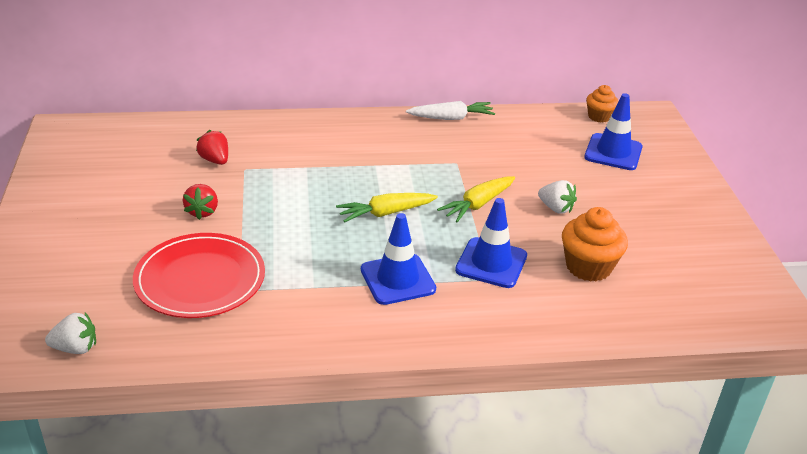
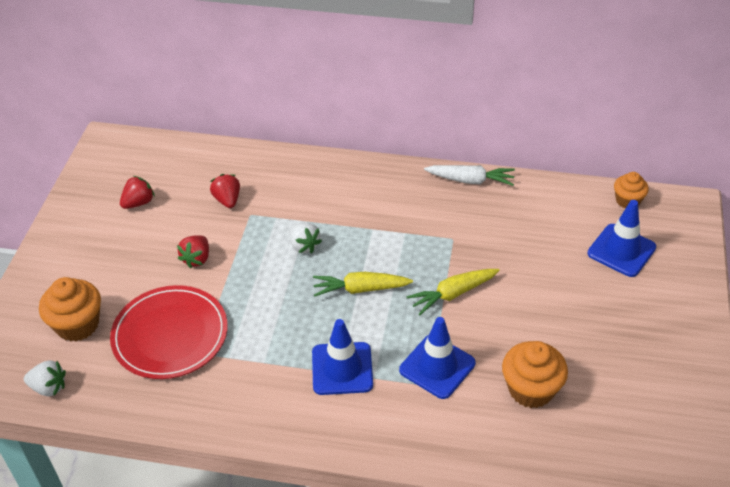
camera: 20 degrees right, 10 degrees up
(88, 286) = (77, 325): none -> orange cupcake
(117, 174) = (138, 203): none -> red strawberry
(556, 208) = (529, 312): white strawberry -> white strawberry (304, 246)

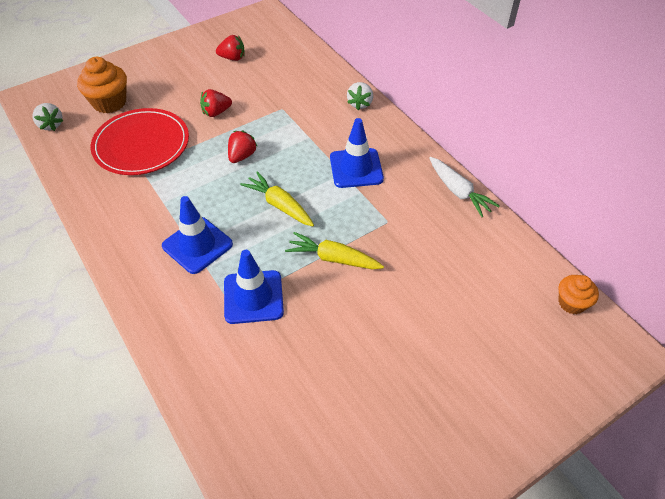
camera: 45 degrees right, 5 degrees up
(227, 200) = (281, 90): red strawberry -> red strawberry (242, 156)
(304, 246) = (285, 151): white strawberry -> white strawberry (360, 103)
(531, 389) = (291, 372): orange cupcake -> none
(621, 250) = (510, 336): blue traffic cone -> blue traffic cone (356, 168)

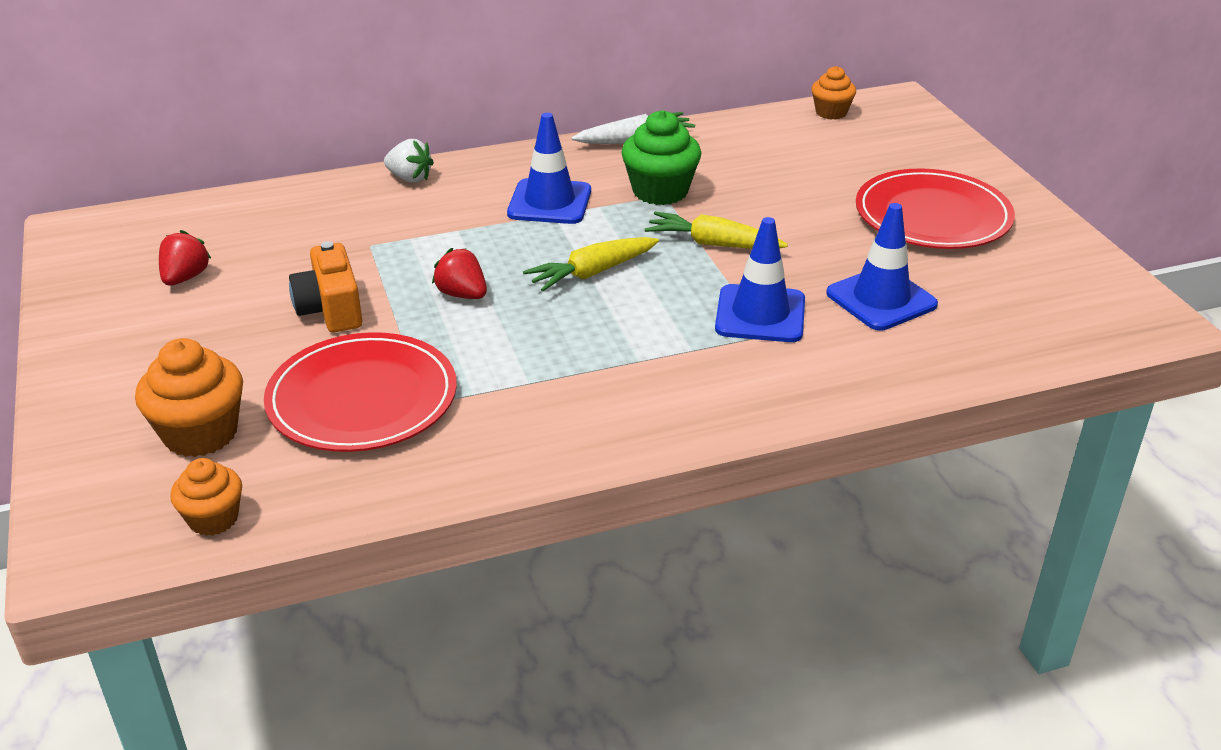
camera: 75 degrees left, 15 degrees down
(51, 125) = (213, 519): white strawberry -> orange cupcake
(197, 245) = (642, 354): blue traffic cone -> blue traffic cone (881, 299)
(216, 112) = (331, 309): red strawberry -> orange camera
(333, 258) = (713, 244): yellow carrot -> yellow carrot turned 75 degrees clockwise
(393, 218) = (660, 191): none -> green cupcake
(425, 393) = (932, 215): none -> red plate

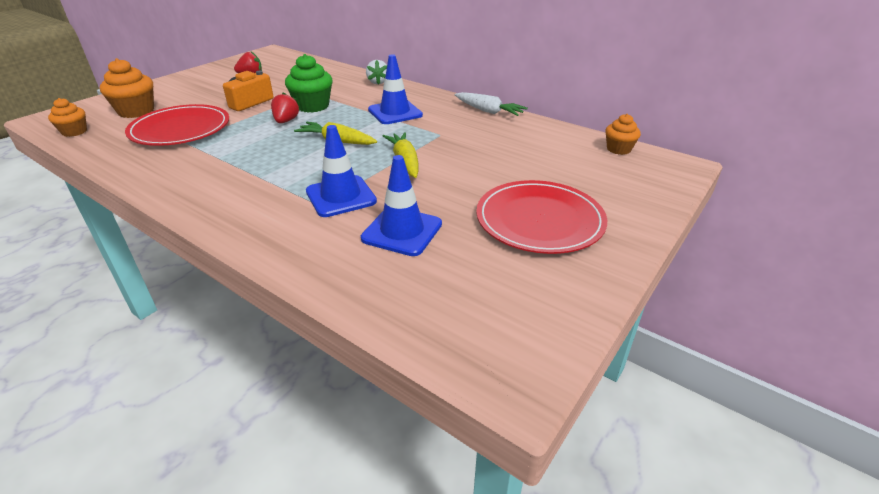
camera: 55 degrees right, 0 degrees up
(660, 191) = (443, 132): green cupcake -> green cupcake (312, 106)

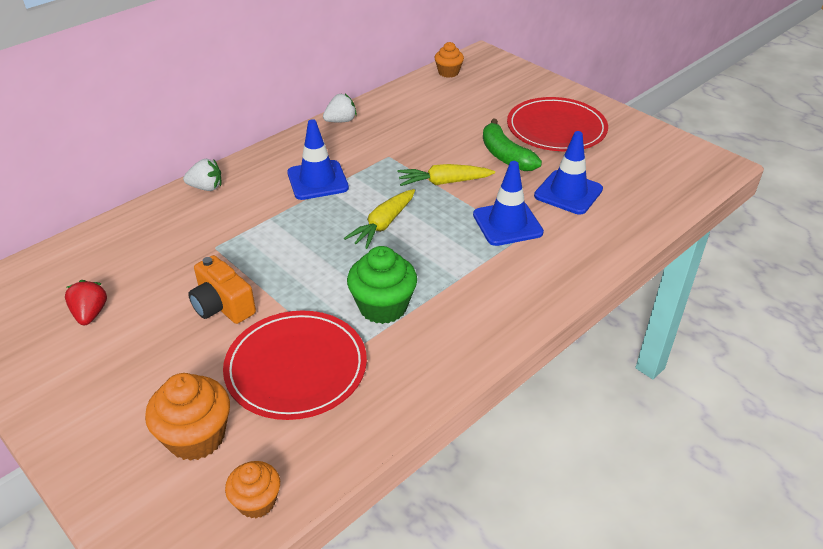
camera: 80 degrees left, 5 degrees up
(286, 121) = (308, 266): red strawberry -> none
(312, 106) = (266, 244): green cupcake -> green cupcake (383, 307)
(464, 190) = (505, 155): none -> green banana
(488, 111) = (341, 121): white carrot -> white strawberry

